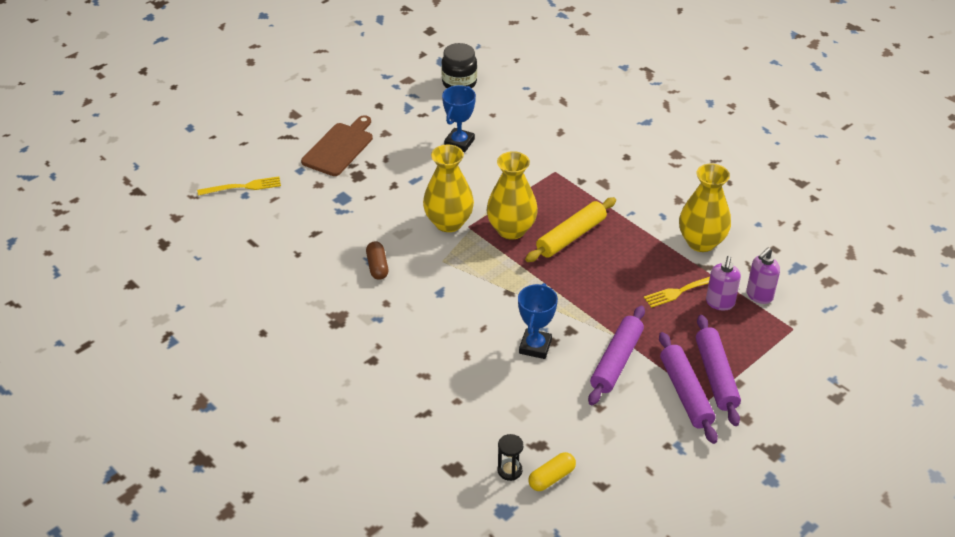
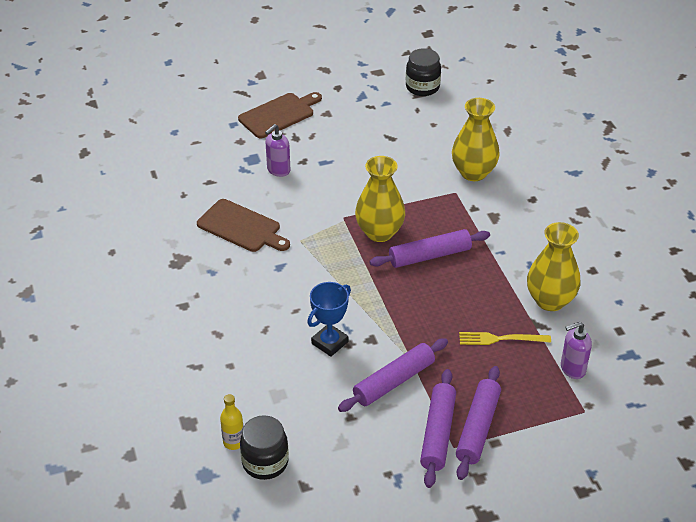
camera: 25 degrees right, 0 degrees up
(243, 187) = (177, 124): yellow fork -> none
(377, 266) = (241, 227): brown capsule -> brown cutting board
(448, 222) = (328, 208): yellow vase -> yellow vase (473, 172)
(459, 143) = (386, 141): blue trophy -> none
(509, 470) = (233, 442): black hourglass -> yellow bottle
(551, 478) = (265, 462): yellow capsule -> black jar
(571, 236) = (430, 256): yellow rolling pin -> purple rolling pin
(720, 303) = (528, 363): purple soap dispenser -> purple soap dispenser (278, 170)

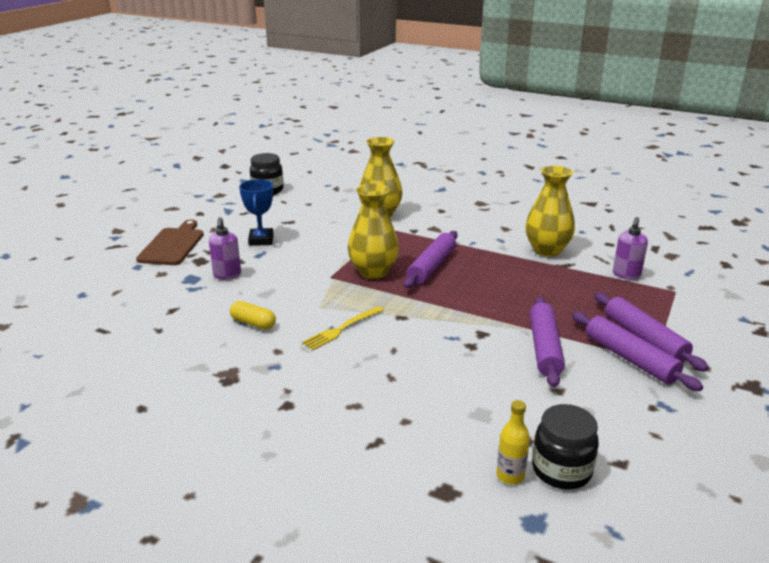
camera: 45 degrees left, 15 degrees down
(241, 227) = (253, 323): brown cutting board -> yellow capsule
(329, 343) = (457, 354): blue trophy -> blue trophy (261, 240)
(500, 339) = (559, 284): yellow fork -> yellow fork (342, 329)

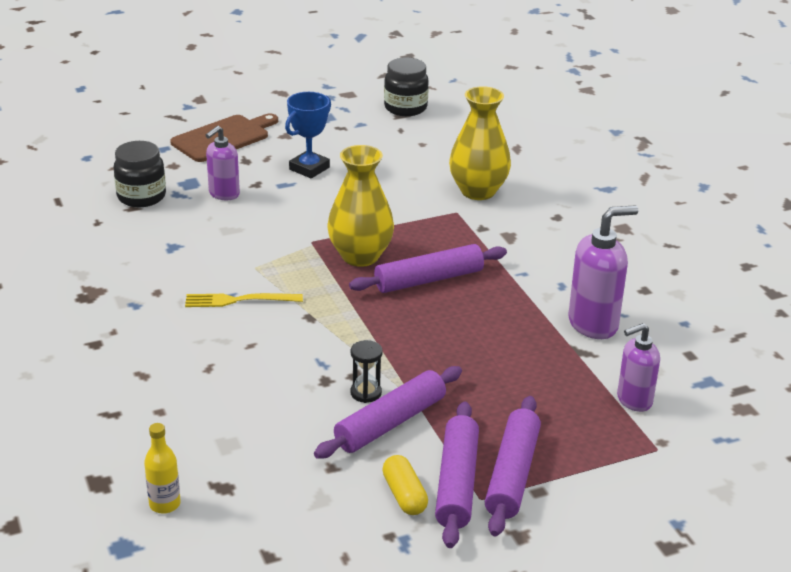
camera: 40 degrees right, 5 degrees up
(253, 323) = (175, 255): yellow capsule -> yellow capsule (404, 495)
(504, 340) = (366, 393): none -> black hourglass
(547, 250) = (593, 324): yellow vase -> purple soap dispenser
(561, 470) = (211, 528): black jar -> black jar (141, 197)

